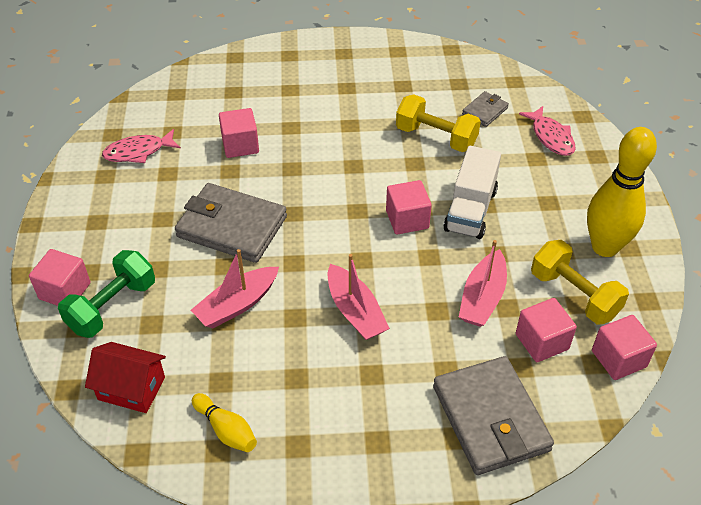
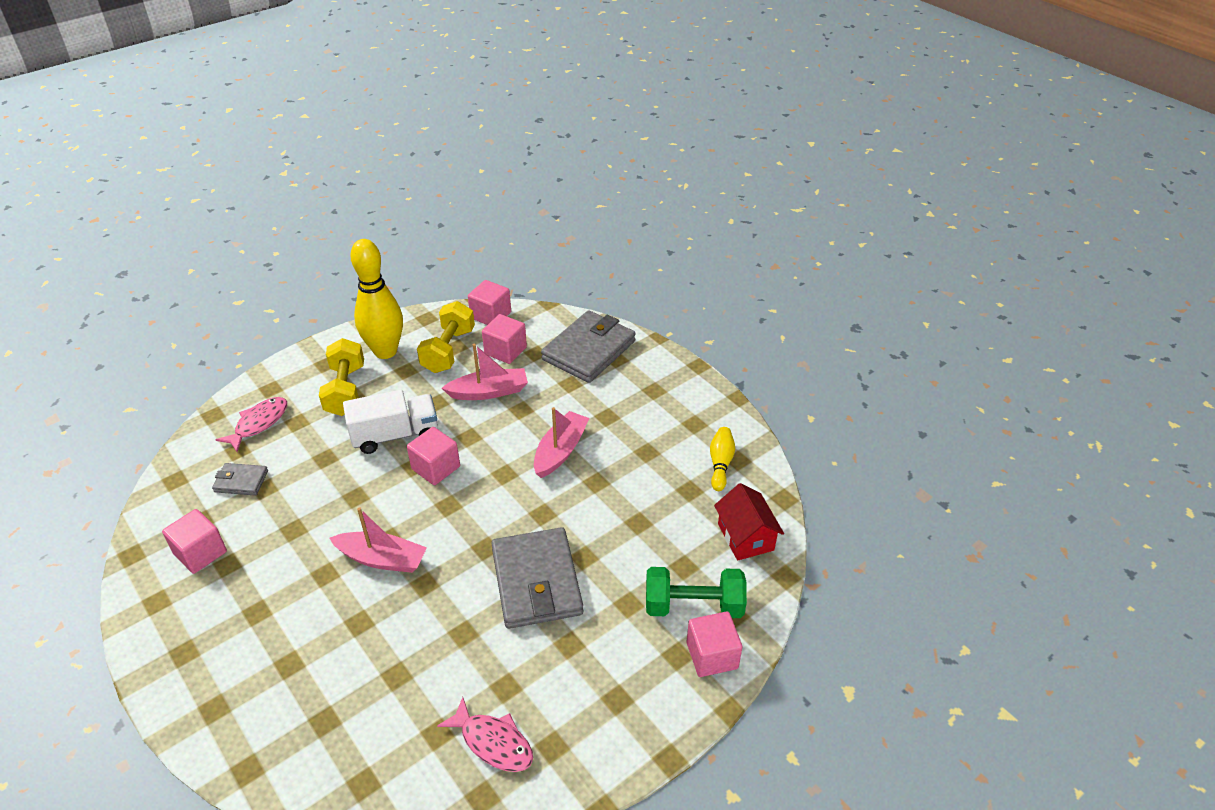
camera: 125 degrees left, 5 degrees down
(237, 305) = (616, 523): pink boat -> pink boat (382, 559)
(240, 145) = (418, 649): pink cube -> pink cube (200, 553)
(436, 137) = (306, 498): yellow dumbbell -> yellow dumbbell (345, 390)

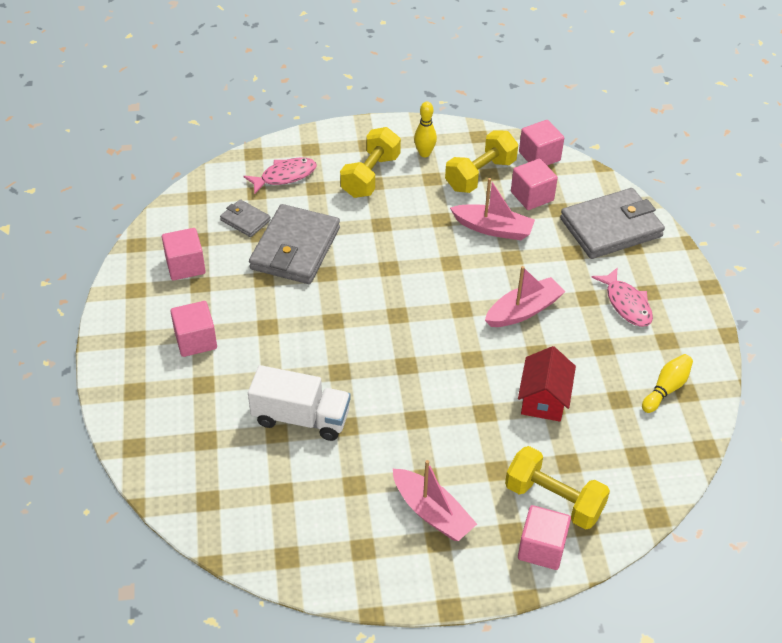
camera: 30 degrees right, 5 degrees up
(382, 559) = (318, 335): pink boat -> pink boat (432, 512)
(385, 351) = (424, 153): yellow bowling pin -> yellow bowling pin, size x0.49
(395, 435) = (389, 234): white truck -> white truck (301, 418)
(436, 468) = (406, 278): pink cube -> pink cube (196, 340)
(493, 742) = (319, 521): pink fish -> pink fish (626, 304)
(536, 581) = (431, 413): grey wallet -> grey wallet (295, 248)
(693, 606) = (554, 500): green dumbbell -> yellow dumbbell
(745, 537) = (643, 464): red house -> red house (544, 399)

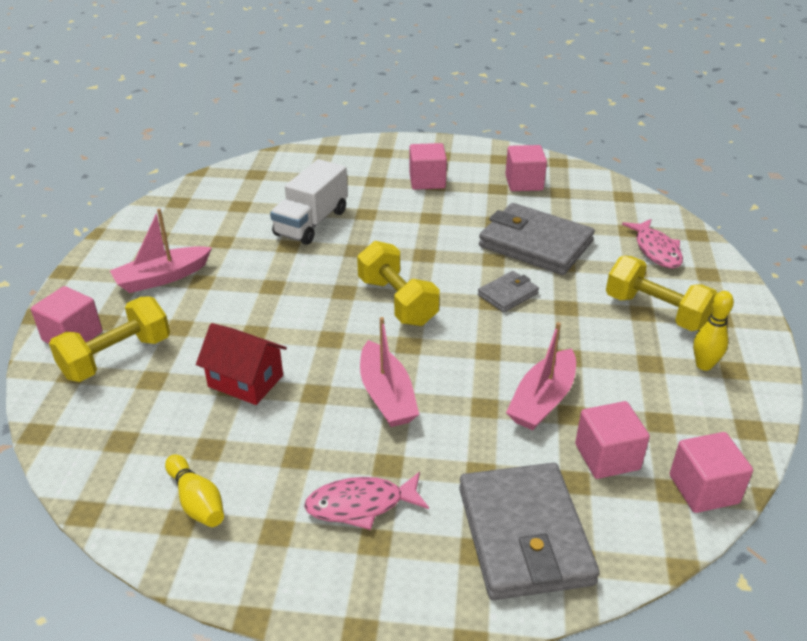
camera: 105 degrees right, 10 degrees down
(245, 220) = (584, 219): grey wallet -> grey wallet (508, 294)
(480, 175) = (657, 411): yellow dumbbell -> yellow dumbbell (397, 301)

